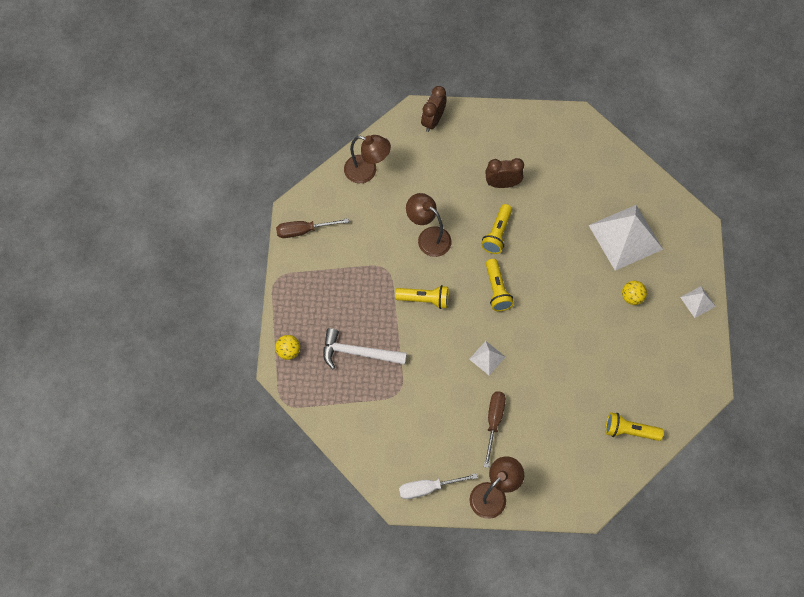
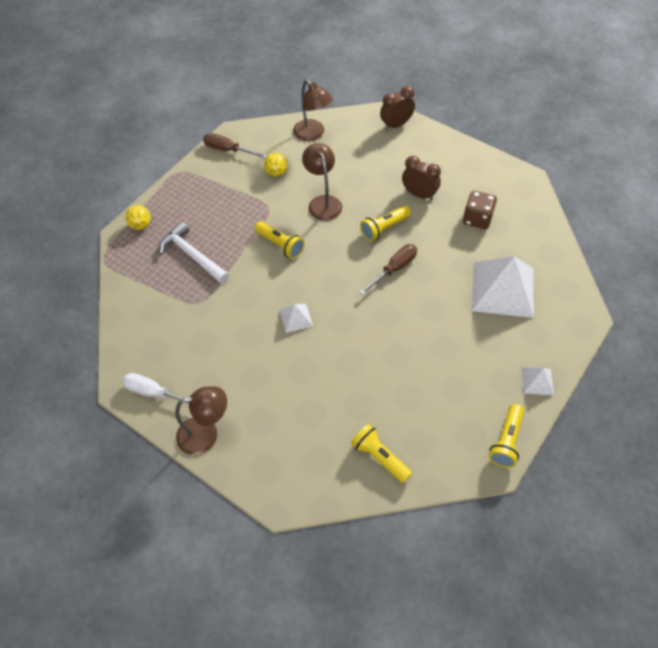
camera: 35 degrees right, 10 degrees down
(493, 422) = (258, 373): brown screwdriver -> brown screwdriver (394, 269)
(497, 290) = (348, 270): yellow flashlight -> yellow flashlight (506, 441)
(564, 181) = (477, 219): none -> brown dice
(632, 297) = (471, 341): yellow ball -> yellow ball (276, 173)

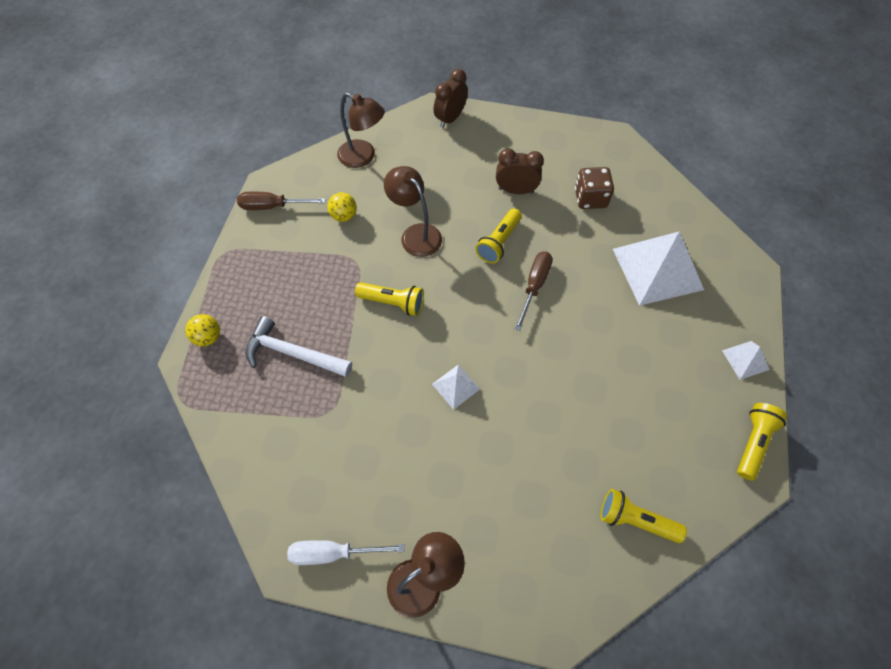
camera: 25 degrees left, 5 degrees up
(506, 441) = (753, 442): yellow flashlight -> yellow flashlight turned 150 degrees counterclockwise

